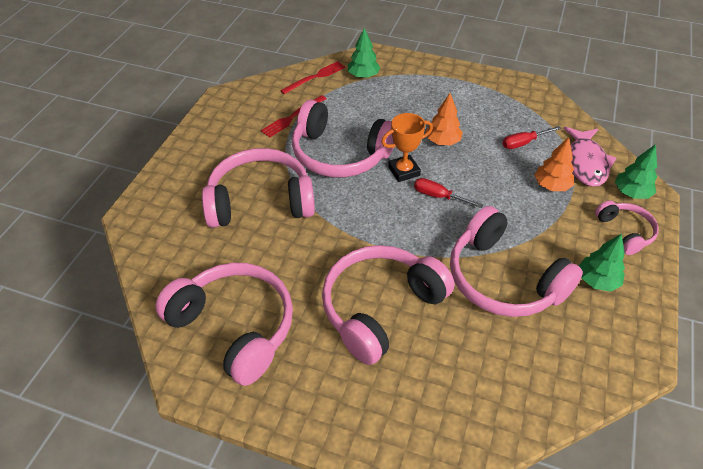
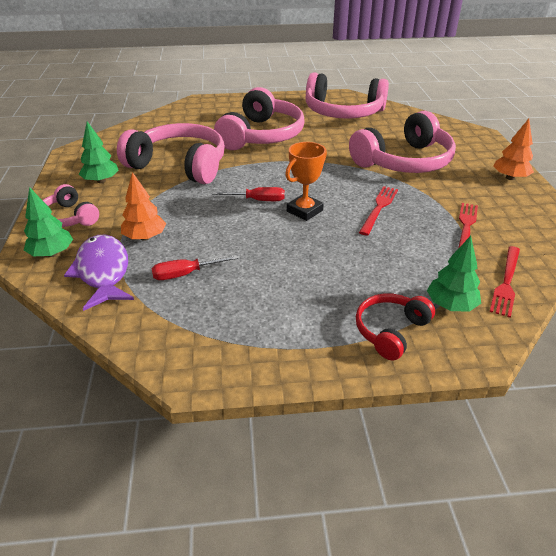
camera: 155 degrees right, 10 degrees down
(340, 154) = (379, 208): pink headphones -> red fork
(410, 74) = (390, 331): none -> red headphones
(442, 141) = (283, 249): orange tree -> orange tree (510, 178)
(523, 143) = (185, 274): red screwdriver -> red screwdriver turned 150 degrees counterclockwise
(586, 163) = (103, 272): pink fish -> purple fish

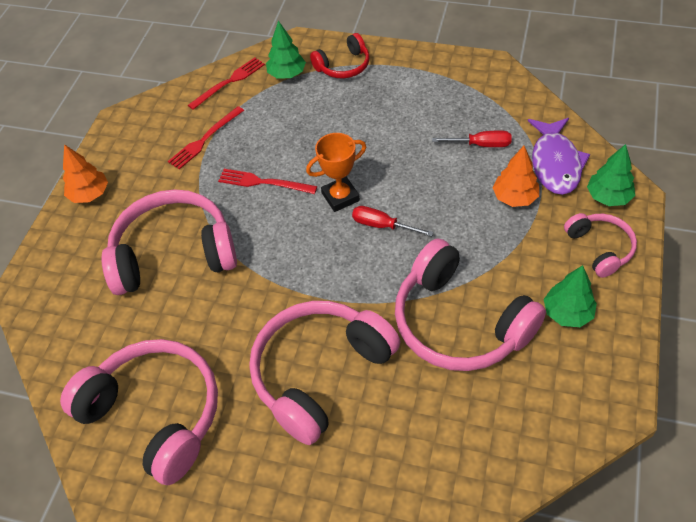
camera: 155 degrees left, 15 degrees up
(379, 208) = (264, 182): red fork -> red fork turned 60 degrees clockwise

